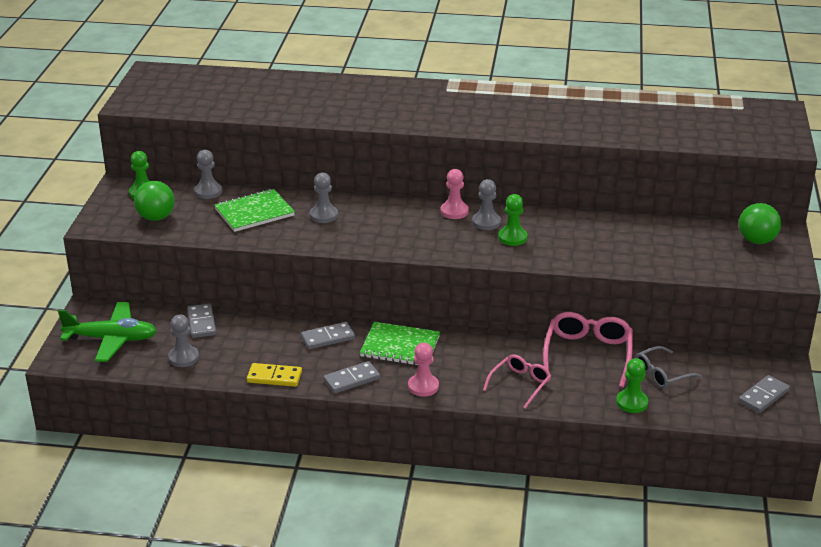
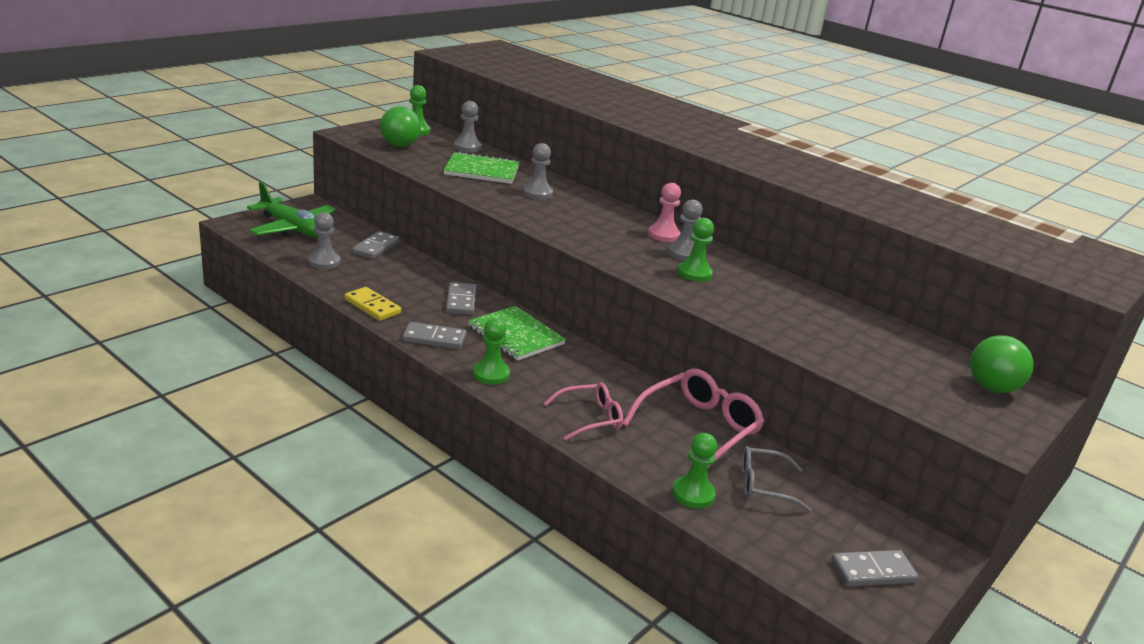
camera: 30 degrees right, 5 degrees down
(328, 338) = (461, 301): grey domino -> grey domino turned 75 degrees clockwise
(423, 386) = (491, 374): pink pawn -> green pawn

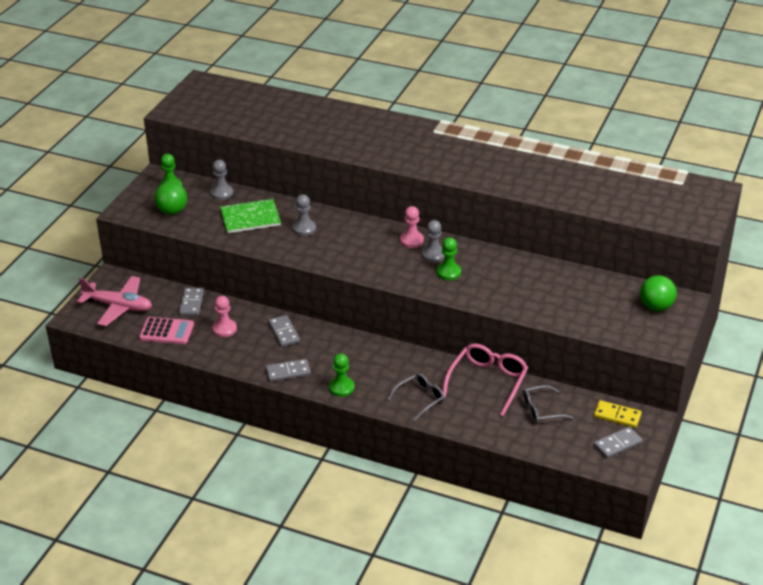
camera: 15 degrees left, 10 degrees up
(292, 228) = (118, 306): green plane -> pink plane
(324, 262) = (167, 331): grey pawn -> pink calculator
(372, 306) = (229, 360): yellow domino -> yellow domino (617, 416)
(392, 278) = (224, 329): none -> pink pawn
(516, 335) = (338, 349): green notebook -> none
(590, 418) = (420, 399): pink glasses -> grey glasses
(693, 494) = (504, 431): green pawn -> none

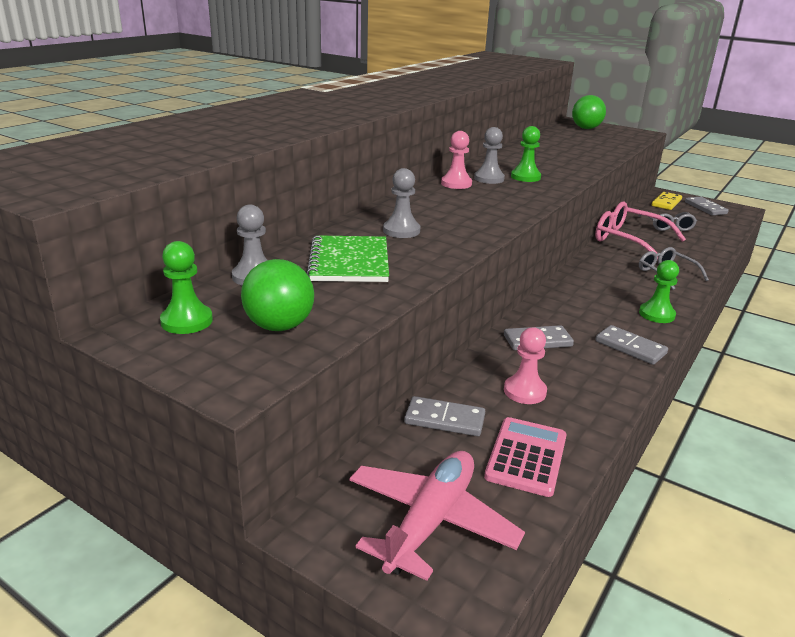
camera: 80 degrees left, 10 degrees down
(288, 372) = (630, 347): grey domino -> grey domino turned 45 degrees counterclockwise

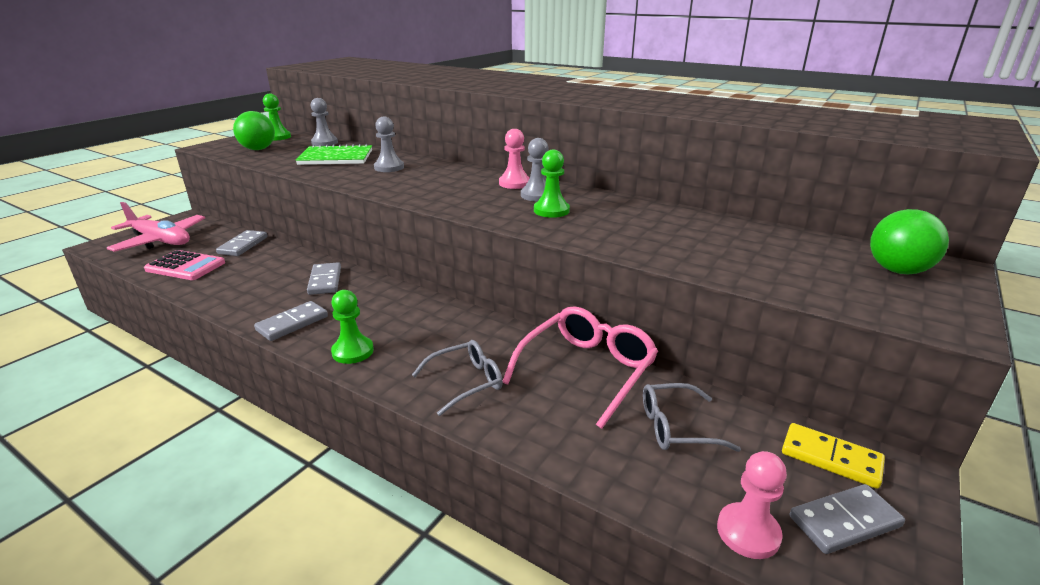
camera: 90 degrees right, 0 degrees up
(524, 391) = (255, 271): pink pawn -> pink pawn (748, 532)

